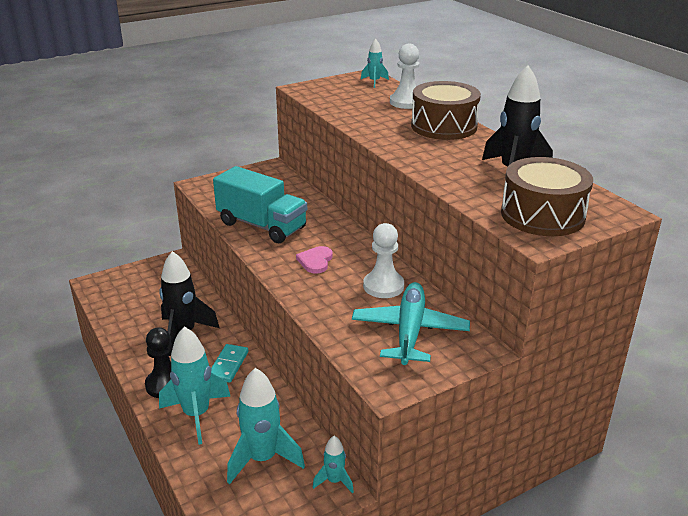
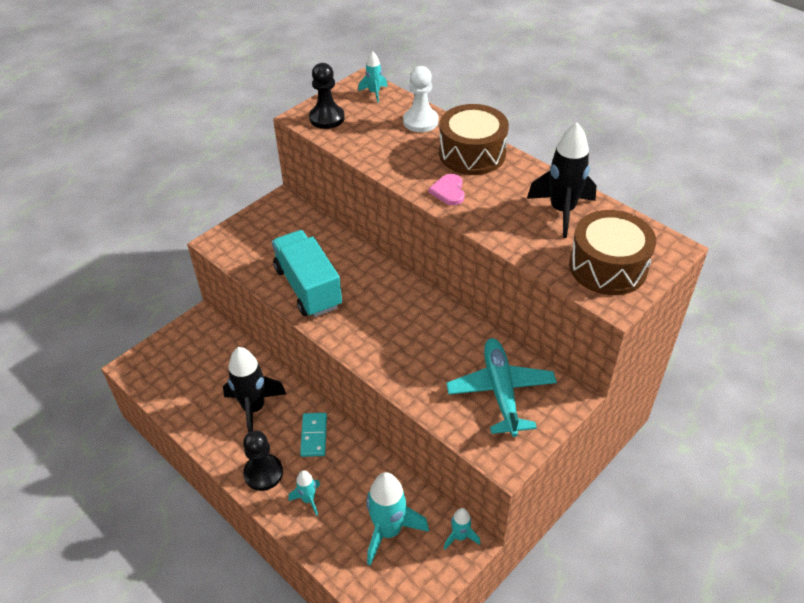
camera: 15 degrees left, 15 degrees up
(196, 415) = (308, 500): turquoise rocket -> turquoise rocket, size x0.52
(261, 226) = (308, 287): turquoise truck -> turquoise truck turned 135 degrees counterclockwise
(315, 261) = (381, 323): pink heart -> pink heart (448, 191)
(322, 91) = (327, 118): none -> black pawn
(383, 286) = (457, 341): white pawn -> none

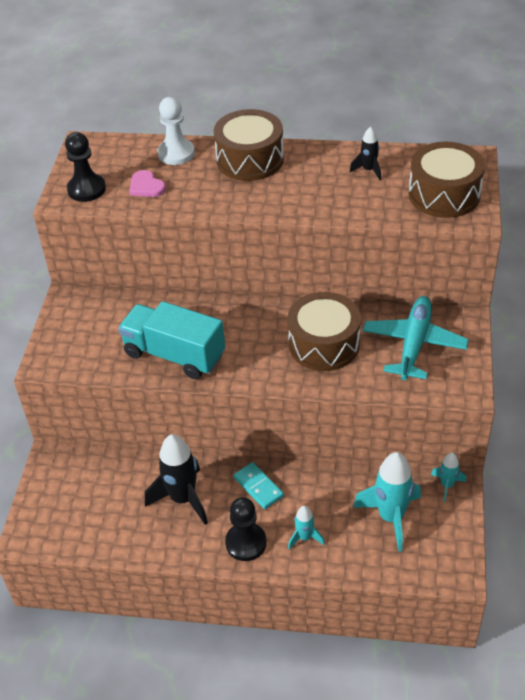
camera: 35 degrees left, 0 degrees up
(374, 93) = (106, 148): turquoise rocket -> none
(426, 346) = (324, 344): none -> brown drum
(448, 191) = (264, 198): pink heart -> pink heart (146, 186)
(501, 391) = (414, 344): turquoise plane -> turquoise plane turned 60 degrees clockwise
(562, 211) = (368, 170): black rocket -> black rocket, size x0.52

